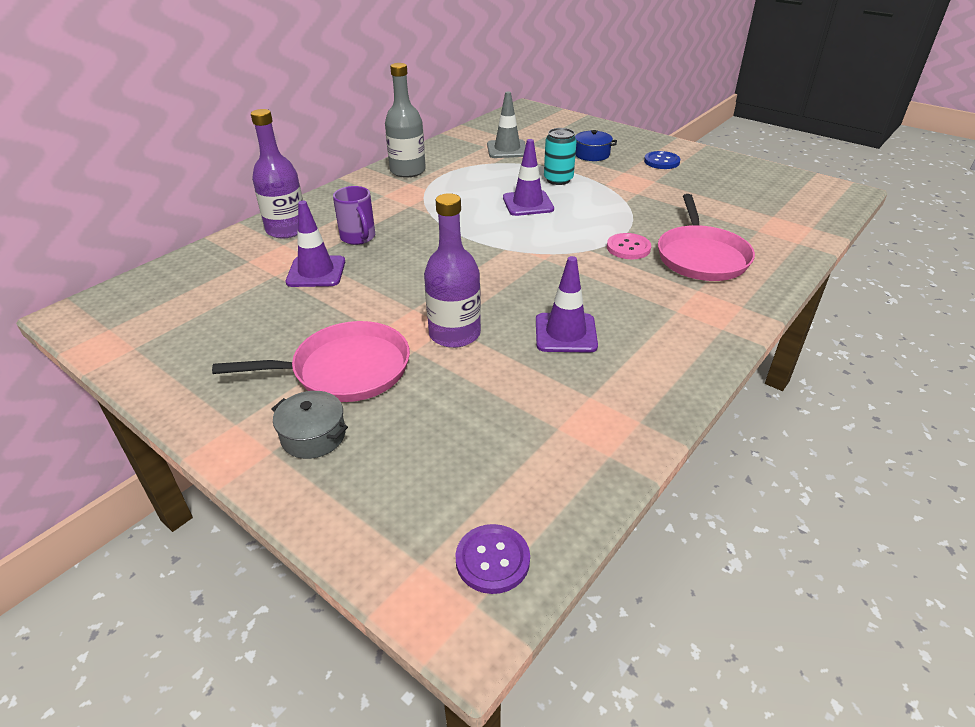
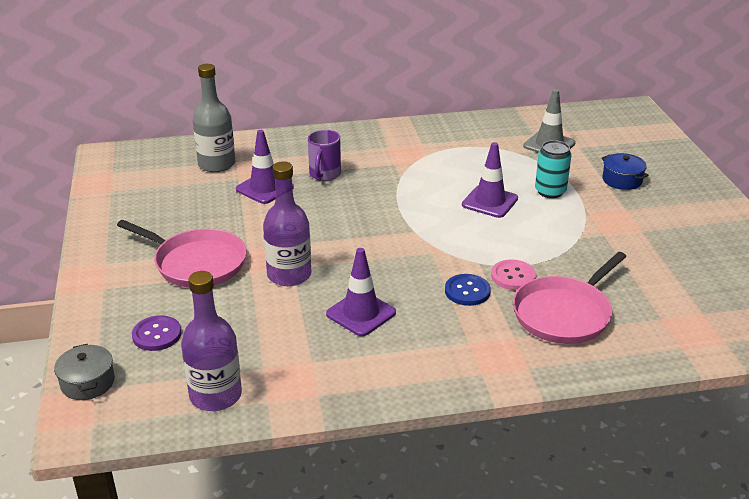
camera: 40 degrees right, 5 degrees down
(287, 229) = (287, 147): purple bottle -> purple bottle (215, 395)
(313, 436) = (132, 292): grey pot -> grey pot (87, 382)
(407, 171) = (436, 133): grey bottle -> grey bottle (216, 164)
(492, 560) = (128, 410): purple button -> purple button (157, 335)
(661, 161) = (681, 215): blue button -> blue button (467, 291)

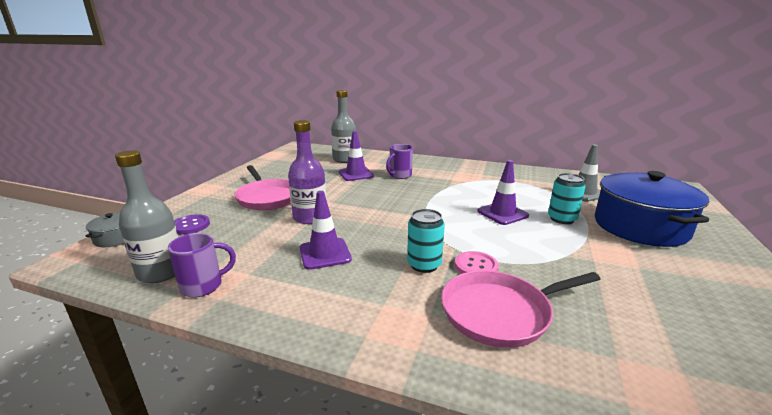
camera: 30 degrees right, 10 degrees down
(215, 395) = (161, 272): purple bottle -> grey bottle
(283, 390) = (203, 286): none -> purple mug
(467, 291) = (424, 265): blue button -> turquoise can
(622, 180) = (640, 227): blue pot -> blue pot, size x2.28

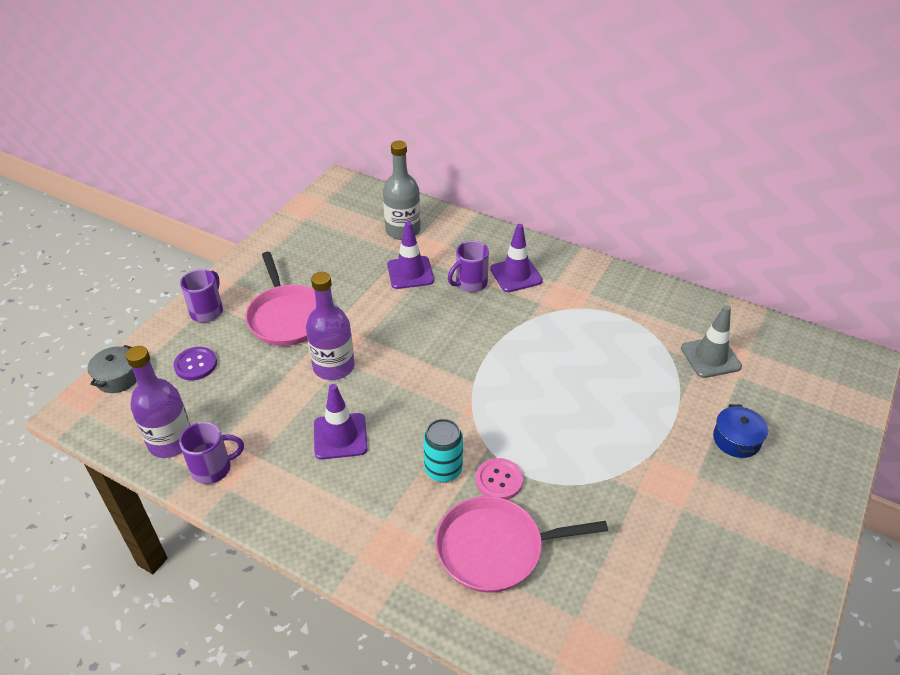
camera: 10 degrees right, 20 degrees up
(161, 272) = (171, 441): grey bottle -> purple bottle
(203, 199) = (207, 311): none -> purple mug
(502, 213) = (574, 389): purple traffic cone -> purple traffic cone (516, 275)
(562, 219) = (645, 411): turquoise can -> none
(640, 227) = (736, 439): blue pot -> blue pot, size x0.44

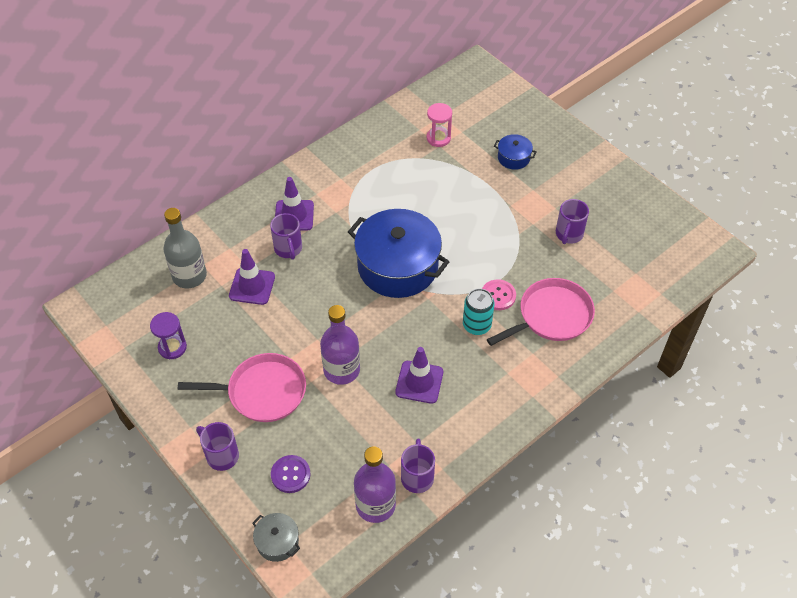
camera: 70 degrees left, 10 degrees up
(317, 245) = (172, 347): none -> purple hourglass
(493, 374) = (398, 266): none -> blue pot
(495, 548) = (552, 316): pink pan -> pink pan turned 135 degrees counterclockwise
(645, 535) = (568, 234): none -> purple mug
(710, 357) = (438, 138): grey traffic cone -> pink hourglass

